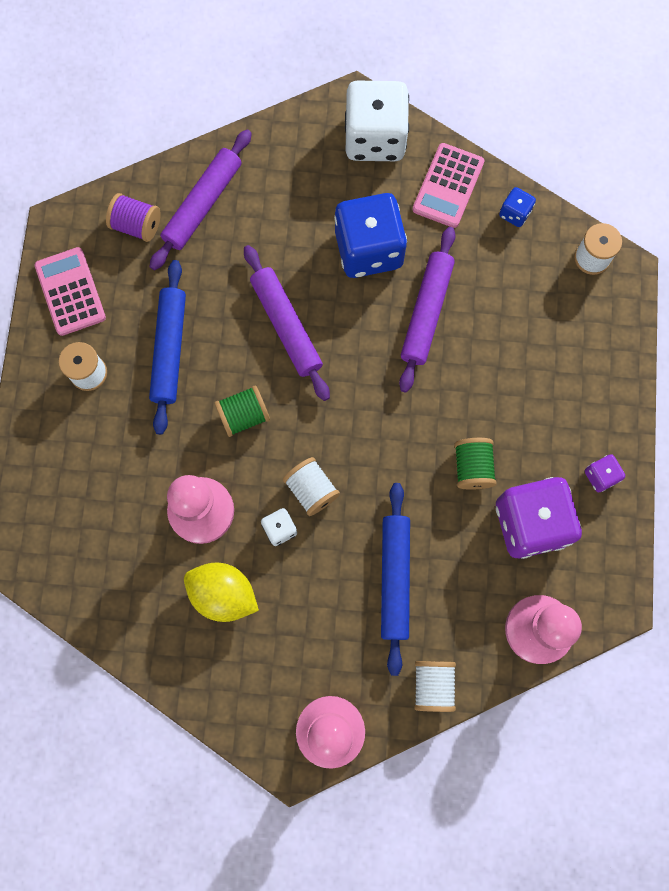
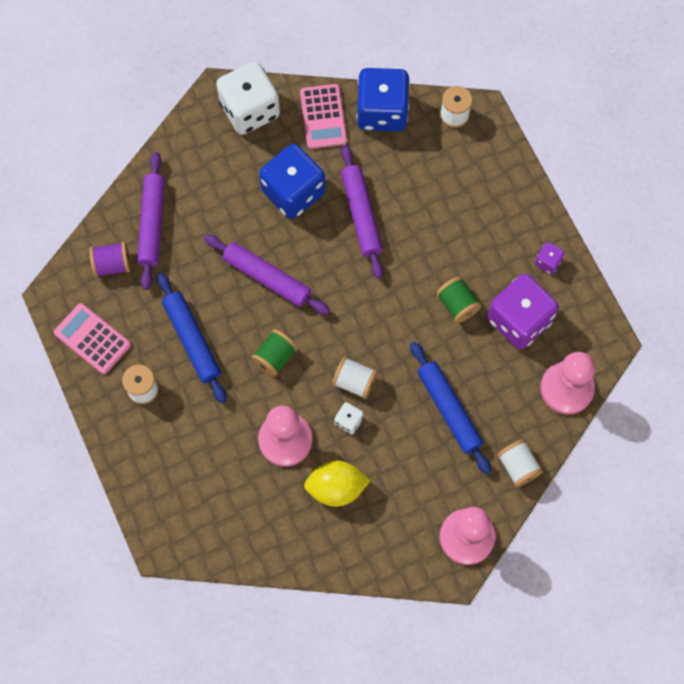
camera: 30 degrees left, 5 degrees down
(514, 213) = (382, 111): blue dice -> blue dice, size x2.29

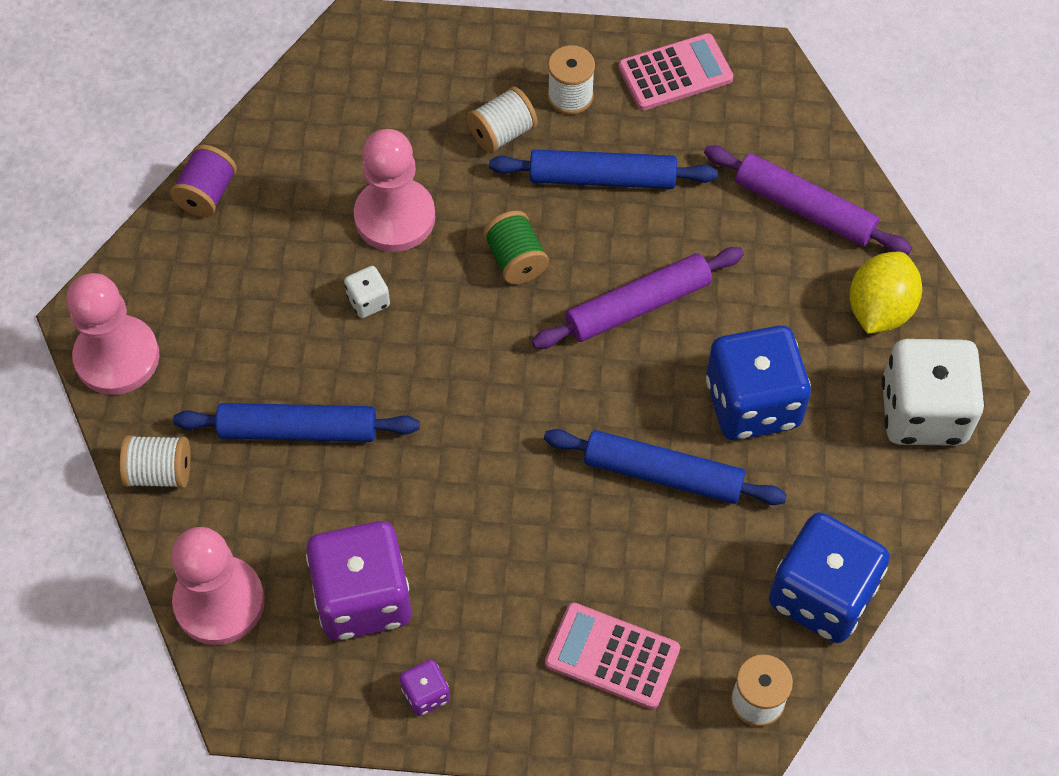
camera: 120 degrees right, 10 degrees down
(112, 265) = (769, 138): purple spool -> purple spool (207, 194)
(323, 117) = (857, 506): pink calculator -> pink calculator (612, 656)
(336, 488) = (291, 242): yellow lemon -> yellow lemon (879, 309)
(354, 382) = (417, 336): white spool -> white spool (502, 133)
(361, 214) = (663, 474): purple rolling pin -> blue rolling pin
(457, 304) = (442, 527): green spool -> none

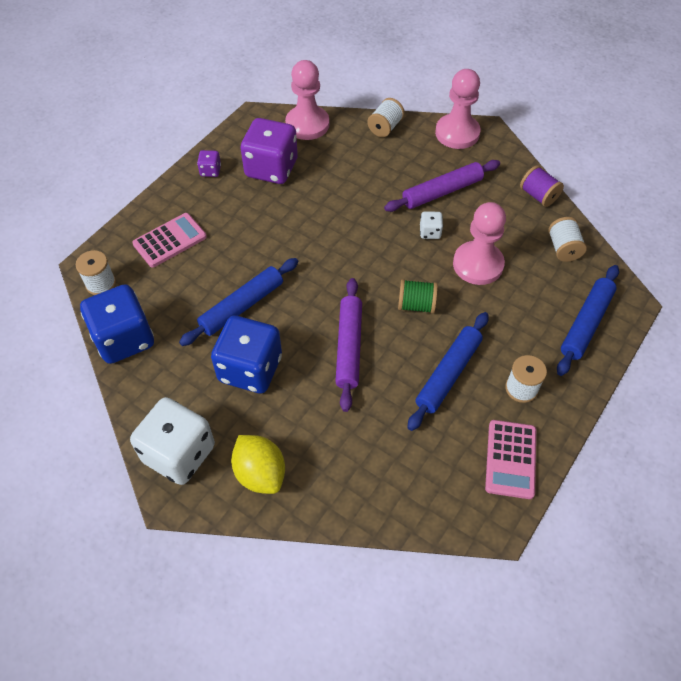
camera: 120 degrees right, 5 degrees down
(298, 430) = (373, 179): blue rolling pin -> blue rolling pin (586, 323)
(502, 133) = (510, 339): white spool -> white spool (563, 248)
(804, 208) = (359, 474): purple rolling pin -> purple rolling pin (442, 192)

